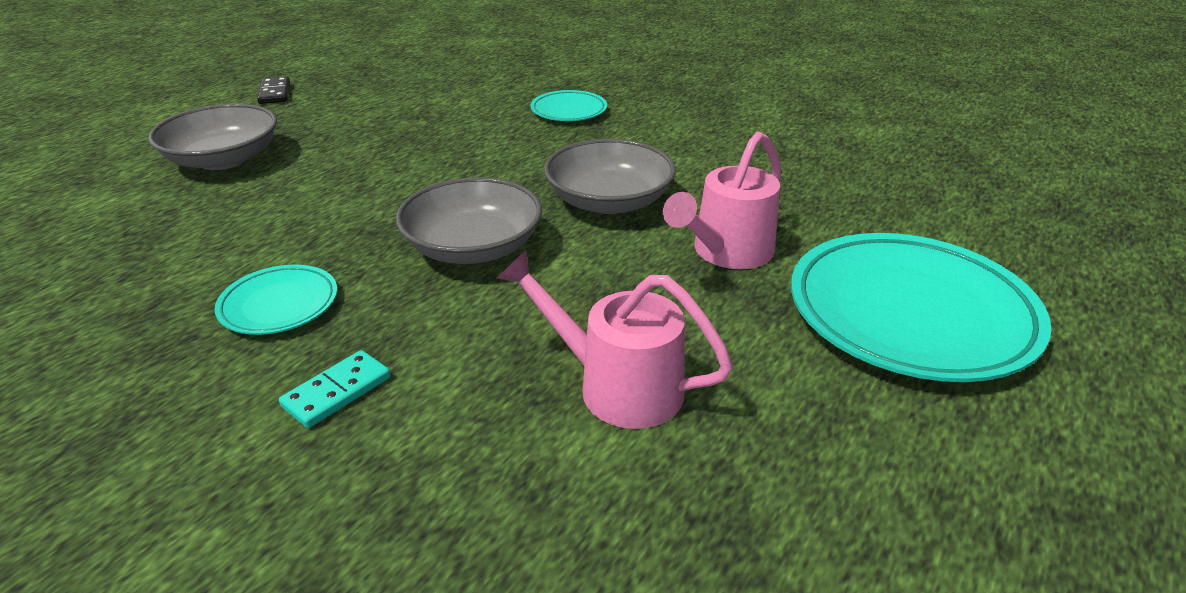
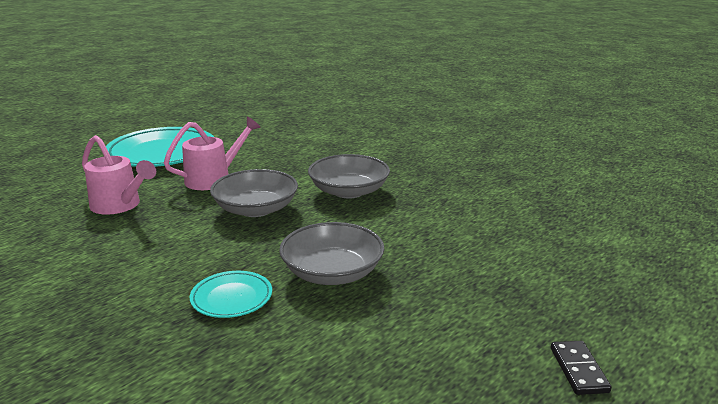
camera: 170 degrees left, 10 degrees down
(223, 159) = (552, 268): grey bowl -> grey bowl (332, 273)
(279, 305) = (445, 176): turquoise plate -> none
(337, 392) = (407, 151): turquoise domino -> none
(616, 385) = (301, 145): pink watering can -> pink watering can (120, 206)

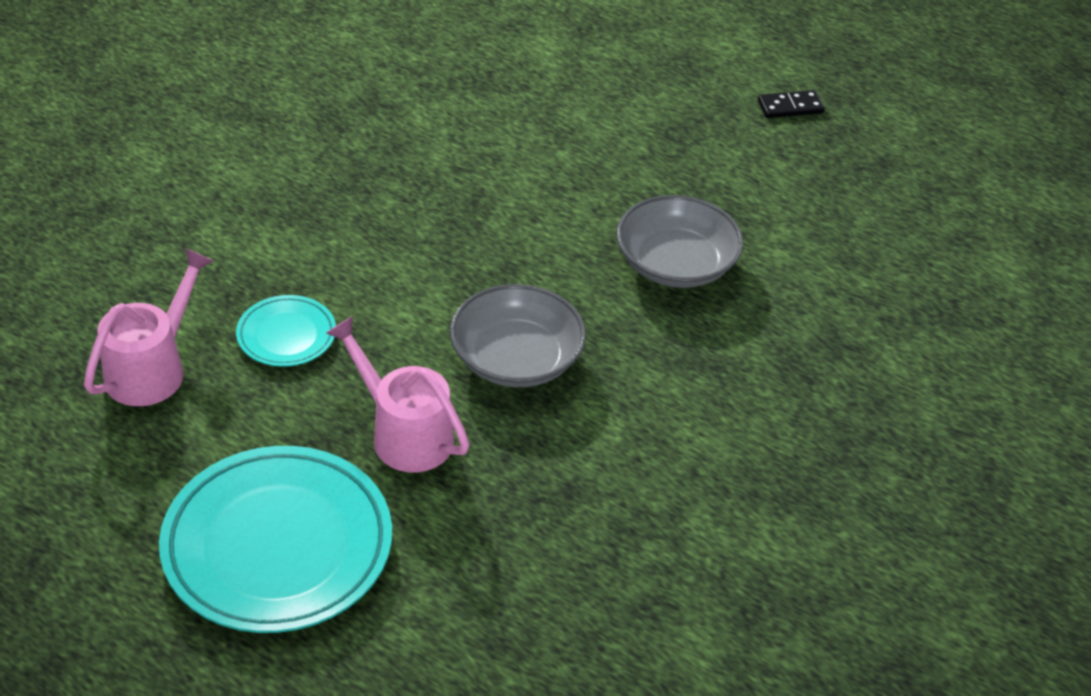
camera: 100 degrees left, 20 degrees up
(120, 206) = (529, 533): pink watering can -> pink watering can (153, 368)
(231, 298) = (752, 342): turquoise plate -> turquoise plate (286, 335)
(349, 191) = (439, 263): grey bowl -> none

